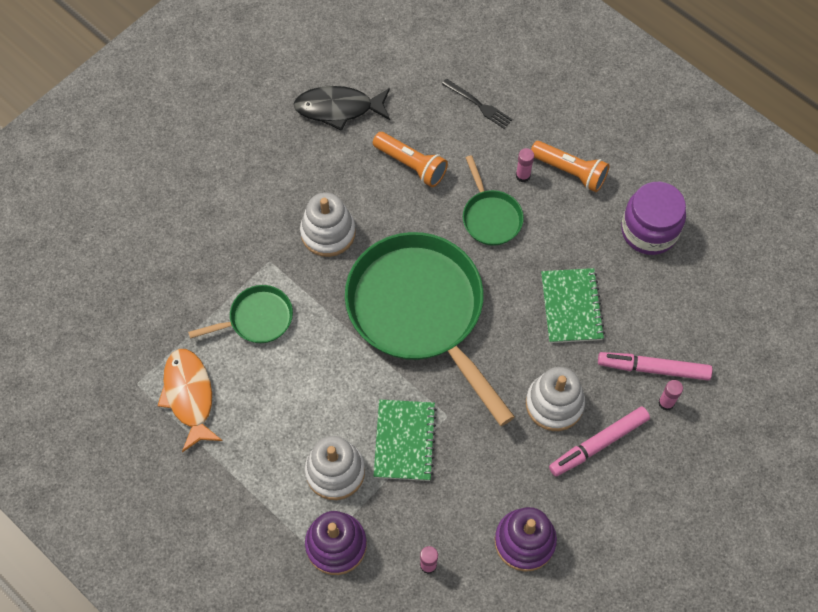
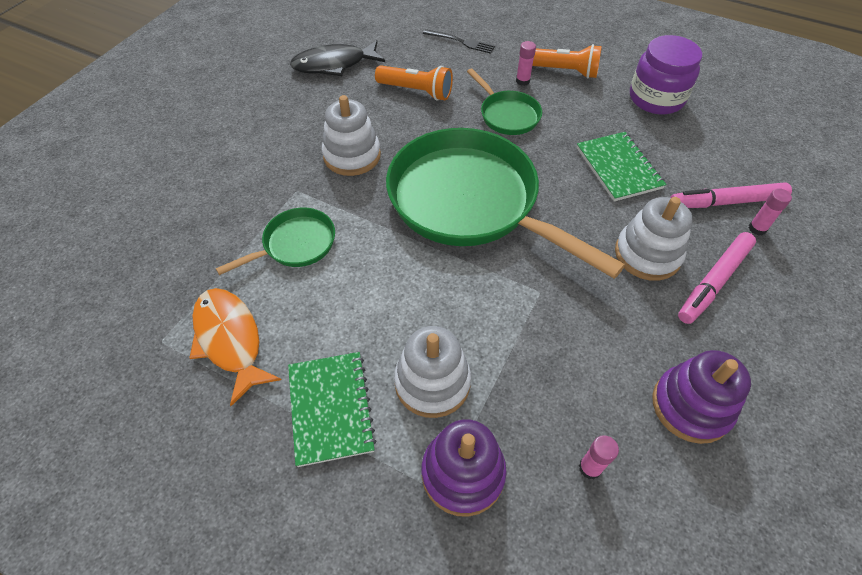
camera: 15 degrees left, 10 degrees down
(404, 441) = (502, 329): green notebook -> green notebook (331, 408)

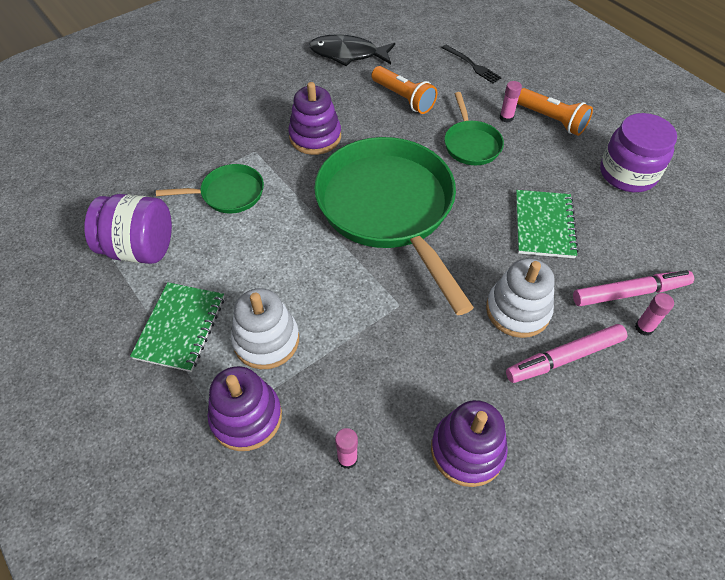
camera: 25 degrees right, 0 degrees up
(230, 340) = (140, 248): orange fish -> purple jar
(352, 156) = (315, 137): white stacking toy -> purple stacking toy
(726, 202) = (630, 293): pink marker -> pink marker turned 150 degrees clockwise

